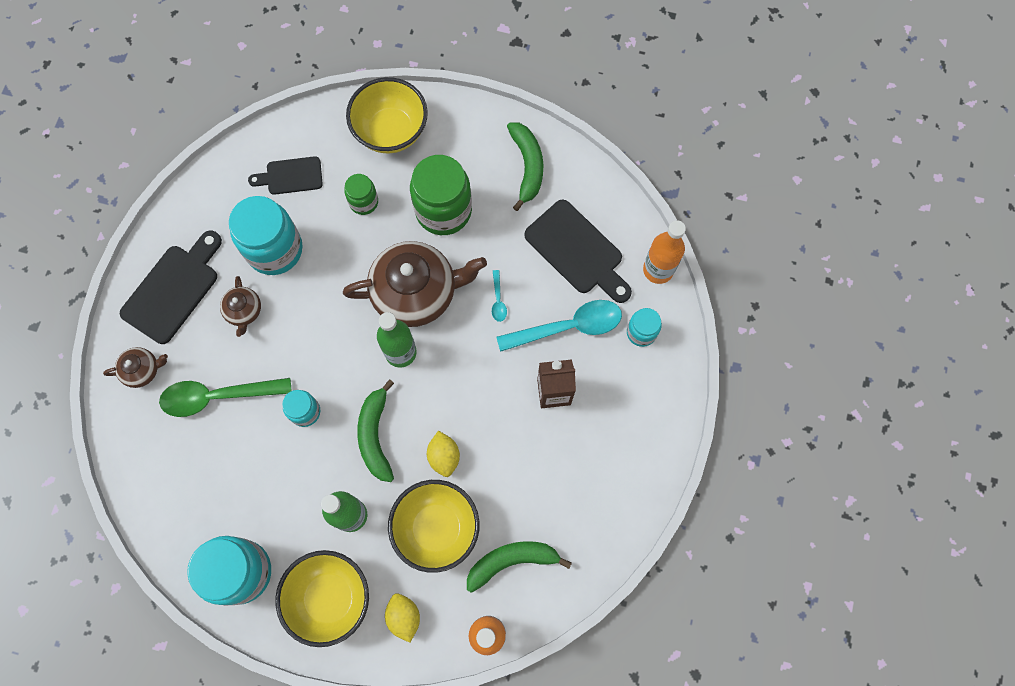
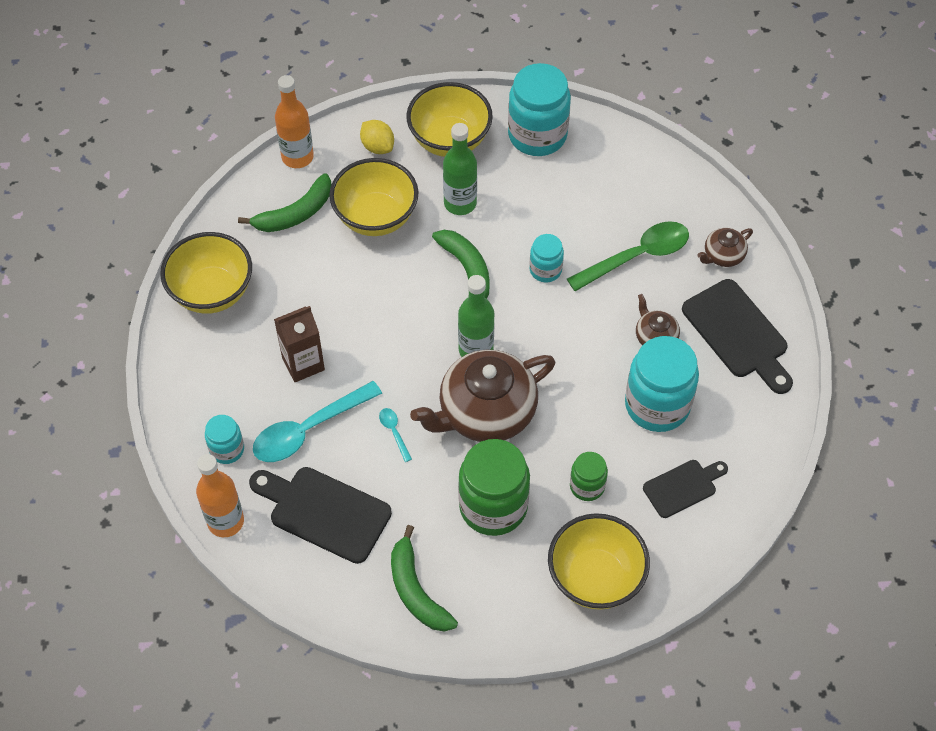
camera: 160 degrees right, 15 degrees down
(174, 289) = (738, 334): black cutting board -> black cutting board turned 45 degrees counterclockwise
(444, 456) = (392, 275): yellow lemon -> none
(615, 497) = (212, 292): none -> yellow bowl

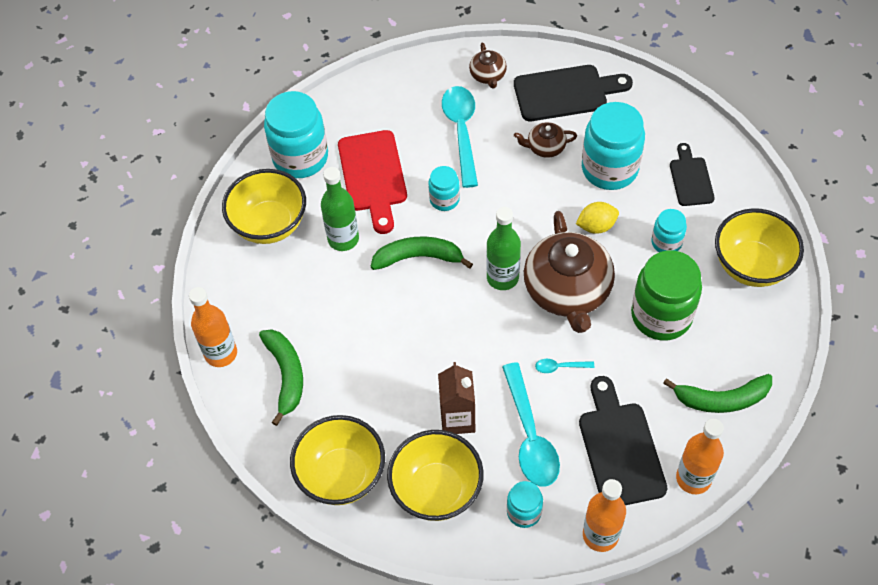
camera: 65 degrees left, 0 degrees up
(315, 587) = (693, 478): none -> orange bottle
(324, 512) = (620, 448): black cutting board -> black cutting board turned 120 degrees clockwise
(376, 217) = (324, 310): yellow bowl -> yellow bowl (436, 490)
(377, 146) = (245, 283): yellow lemon -> yellow lemon (596, 226)
(544, 201) = (373, 176): none -> red cutting board
(587, 486) = (666, 242): green jar -> turquoise jar
(636, 256) = (461, 132): green spoon -> turquoise spoon

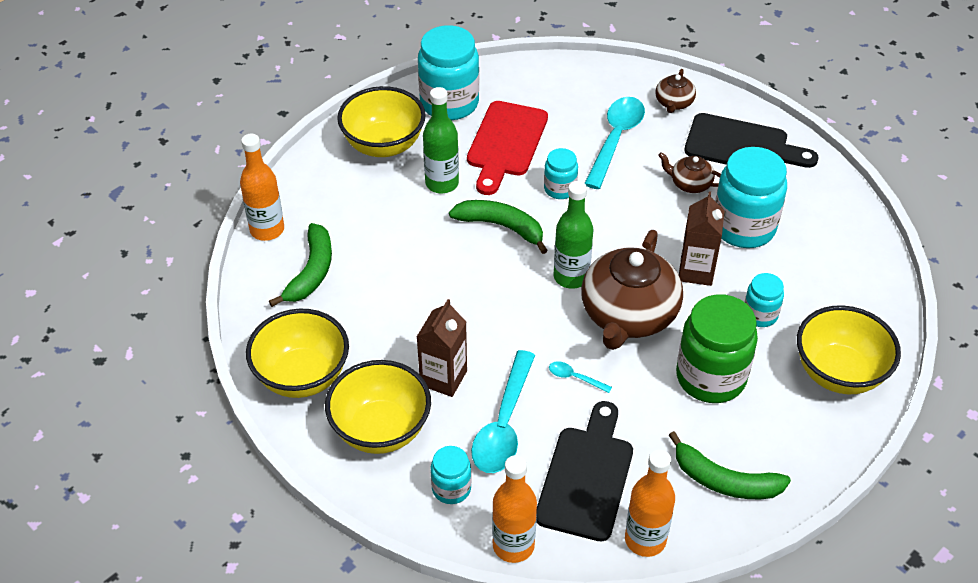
camera: 25 degrees right, 10 degrees down
(596, 226) = (696, 271): yellow lemon -> brown carton
(690, 178) = (824, 269): black cutting board -> none

